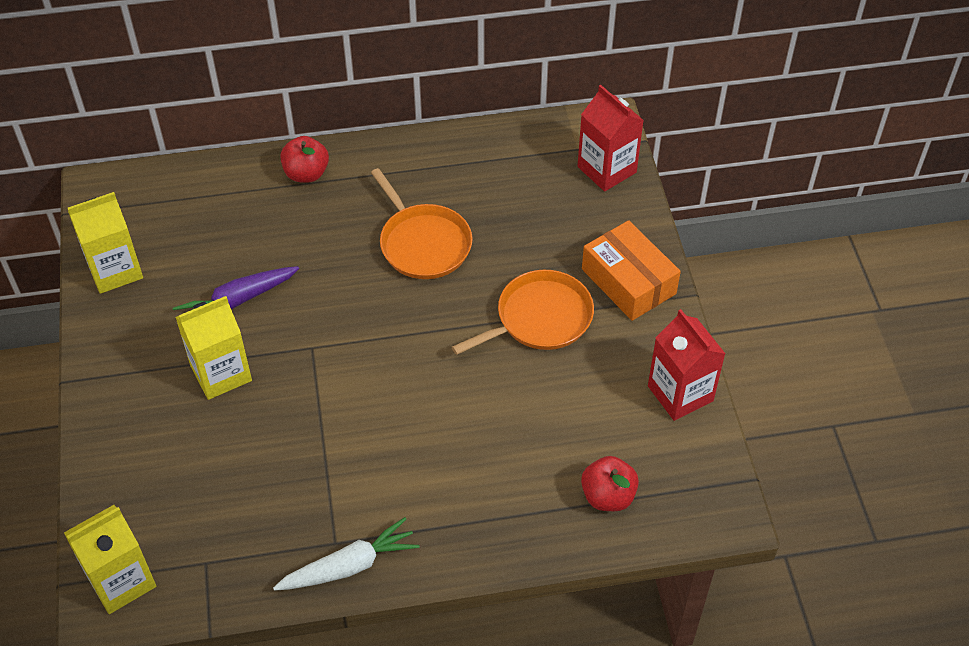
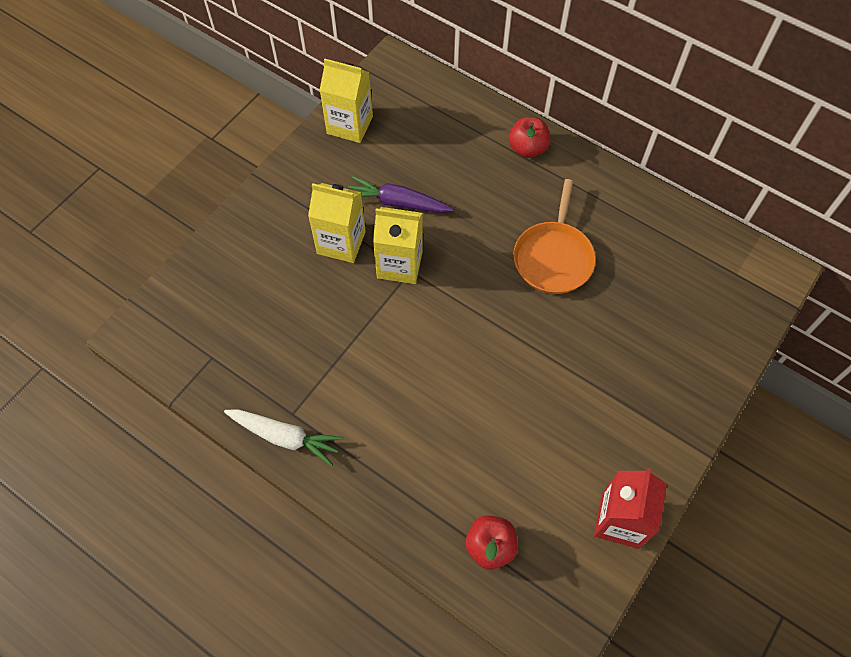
camera: 45 degrees right, 10 degrees up
(121, 581) = (160, 326): yellow carton -> yellow carton (399, 264)
(539, 318) = (577, 377): orange pan -> none
(606, 169) = (743, 307): red carton -> none
(628, 281) = (670, 404): orange box -> none

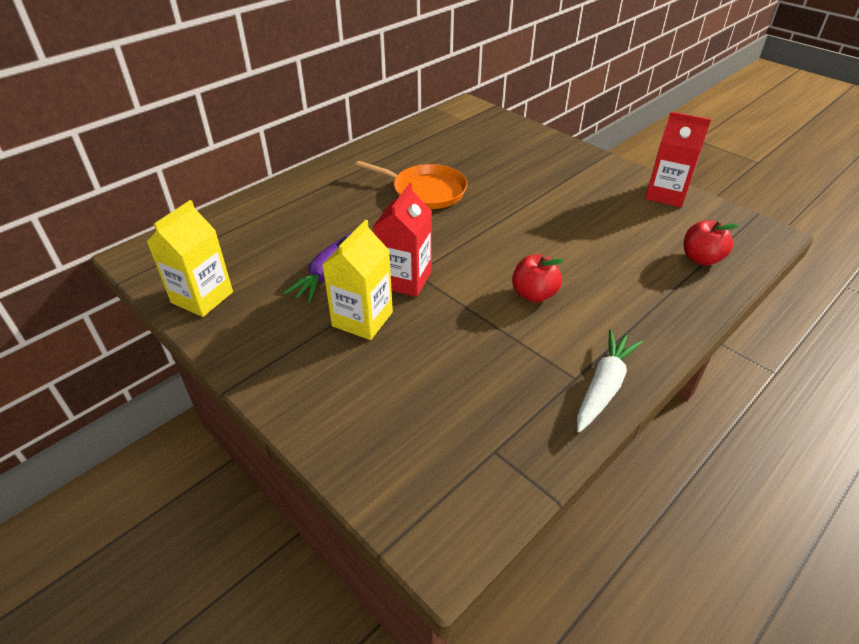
camera: 80 degrees left, 20 degrees down
(399, 264) = (405, 279): yellow carton -> red carton
(527, 148) = (303, 188): red apple -> red apple (534, 294)

